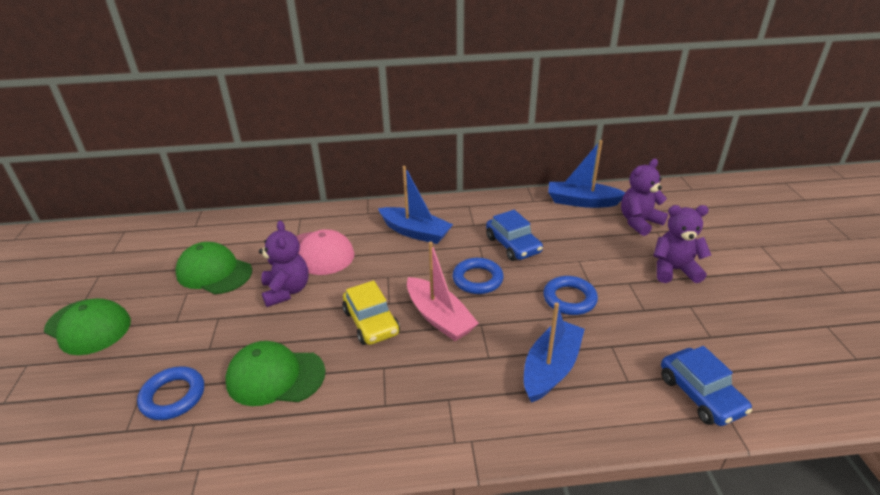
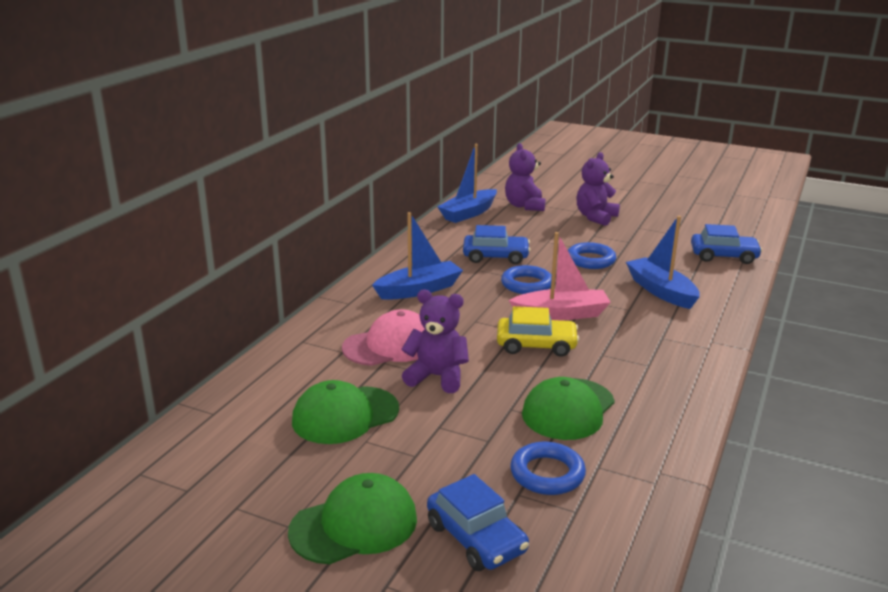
camera: 60 degrees left, 10 degrees down
(82, 387) = (476, 538): none -> blue car

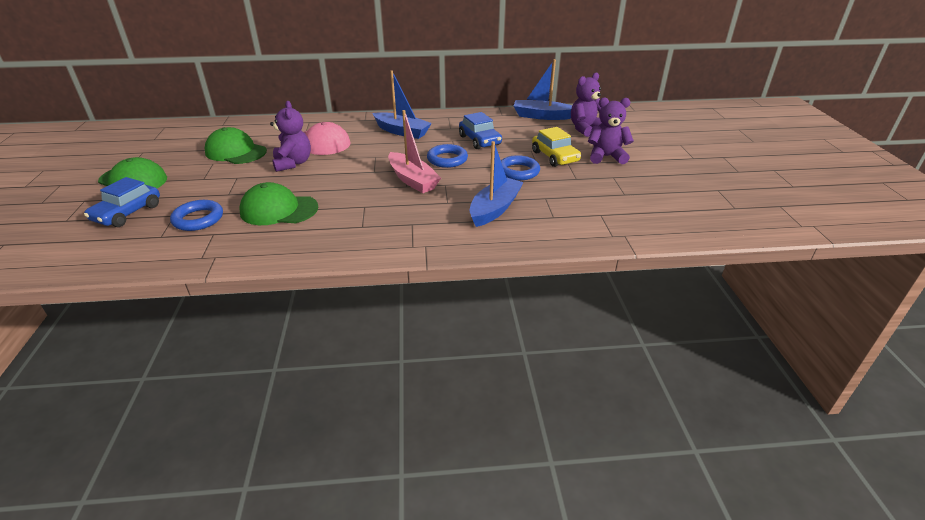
camera: 60 degrees right, 10 degrees up
(536, 345) = (358, 182): yellow car -> yellow car (555, 157)
(723, 256) = (607, 225): blue car -> none

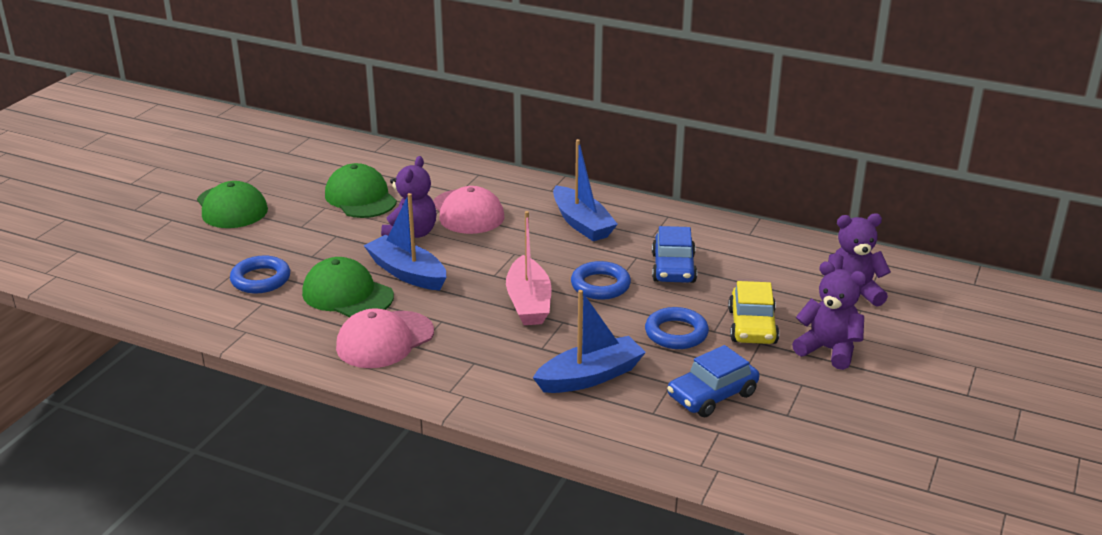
camera: 30 degrees right, 5 degrees down
(127, 213) = (201, 249): blue car -> blue car (712, 395)
(334, 229) = (385, 340): none -> pink cap
(542, 116) = (808, 253): blue boat -> blue boat (407, 273)

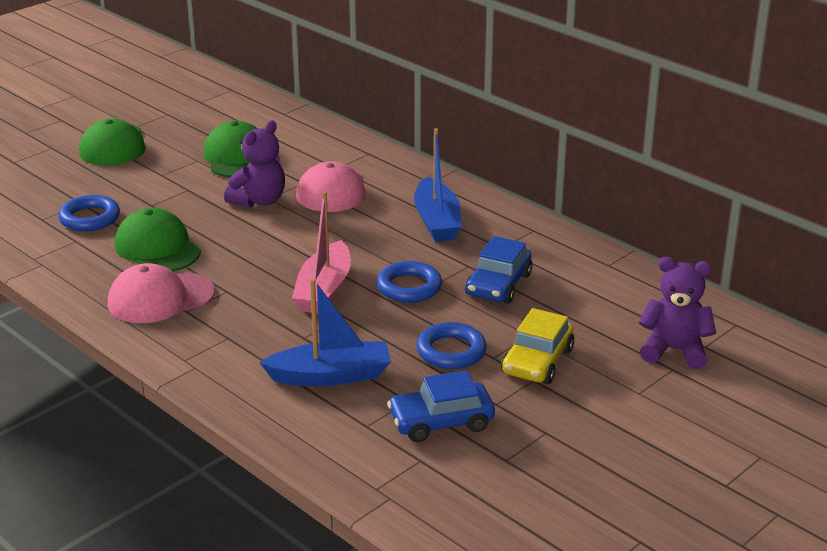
camera: 20 degrees right, 0 degrees up
(407, 273) = (228, 238): blue boat -> none
(828, 350) = (603, 403): purple teddy bear -> none

